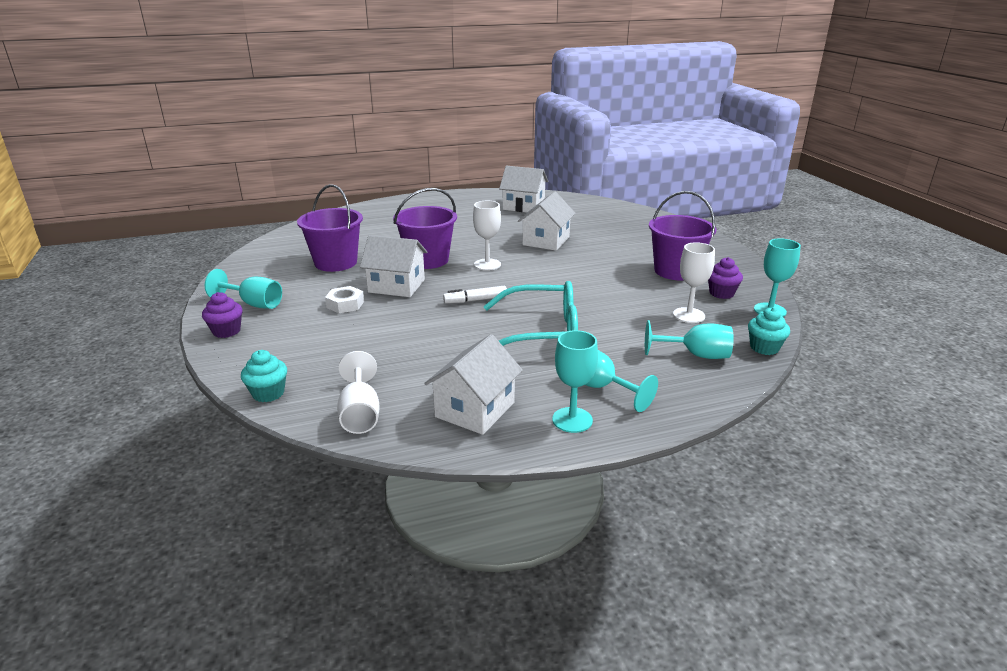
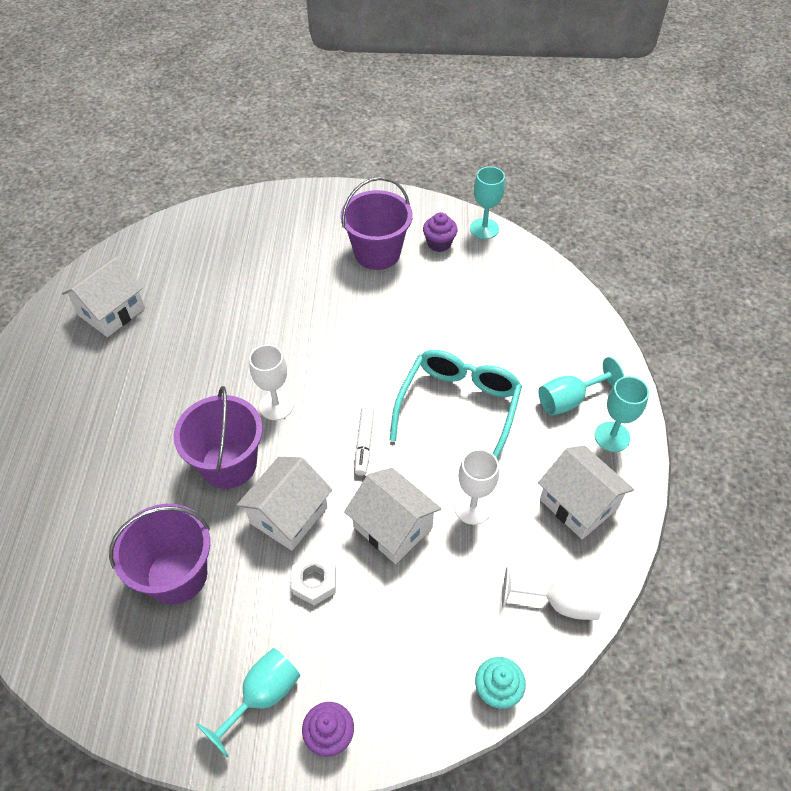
camera: 70 degrees left, 25 degrees up
(546, 241) = (240, 328): white house -> white house (392, 527)
(689, 315) = (470, 285): white goblet -> white goblet (473, 508)
(696, 355) = (540, 313): turquoise goblet -> none
(764, 348) = (543, 264): turquoise cupcake -> none

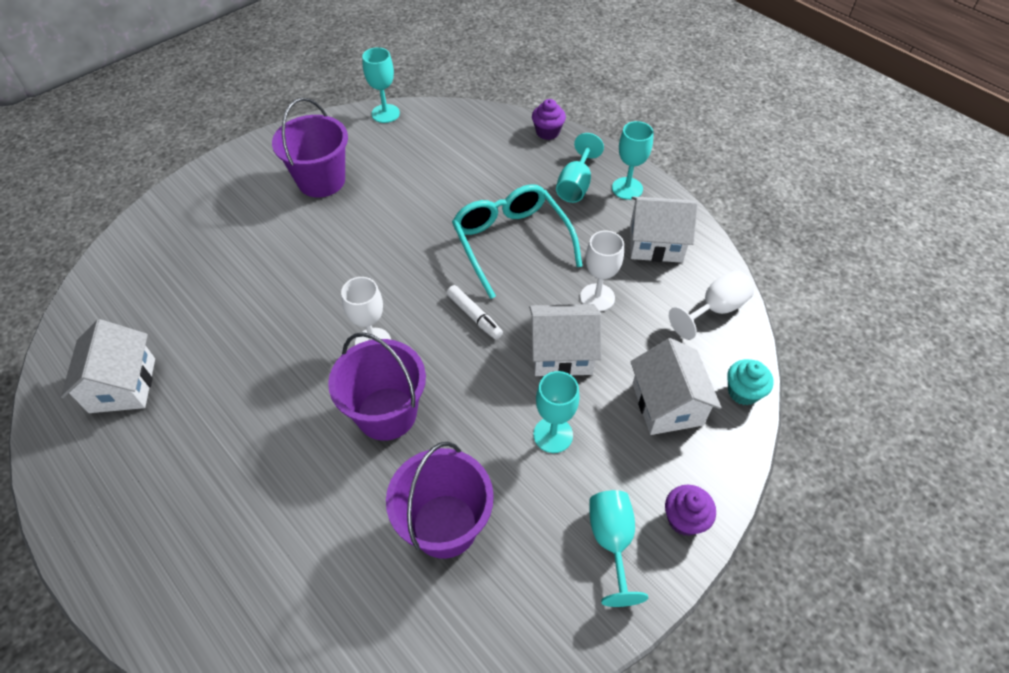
camera: 45 degrees left, 0 degrees up
(288, 515) = (478, 408): white house -> white house (667, 404)
(314, 581) = (553, 435): white nut -> turquoise goblet
(439, 243) = (363, 144): purple cupcake -> purple cupcake (547, 132)

